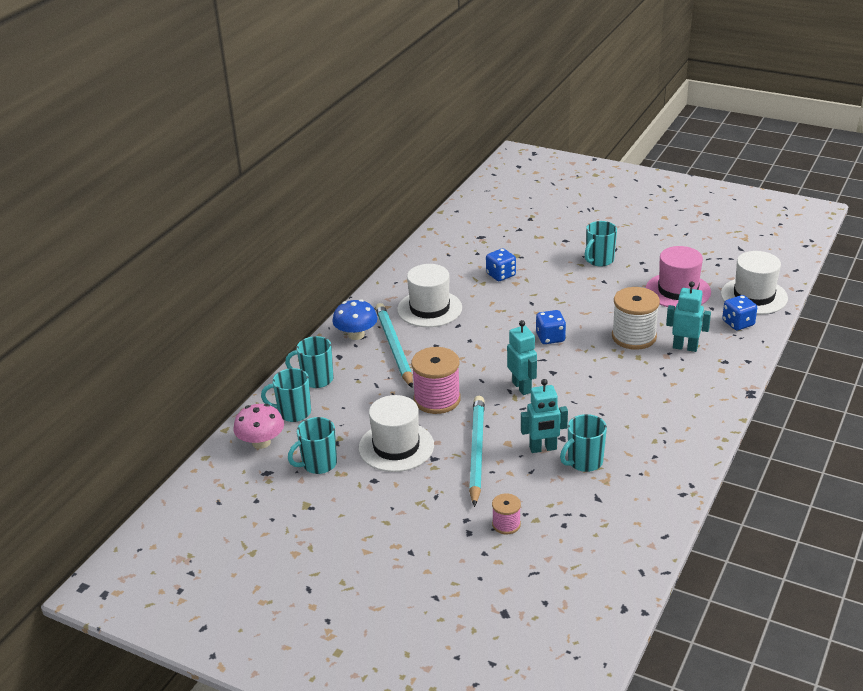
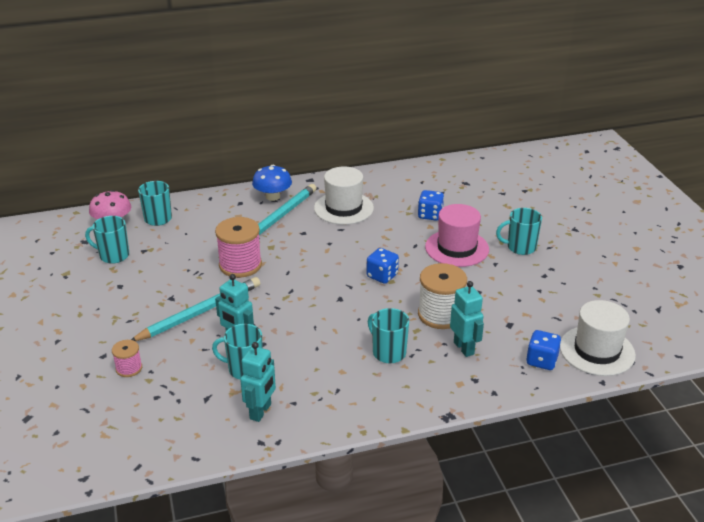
camera: 45 degrees right, 0 degrees up
(316, 379) = (203, 208): turquoise mug -> turquoise mug (388, 352)
(396, 447) = (166, 276): white hat -> none
(522, 387) = (302, 294): turquoise robot -> turquoise robot (261, 411)
(678, 291) = (539, 306): pink hat -> pink hat (457, 248)

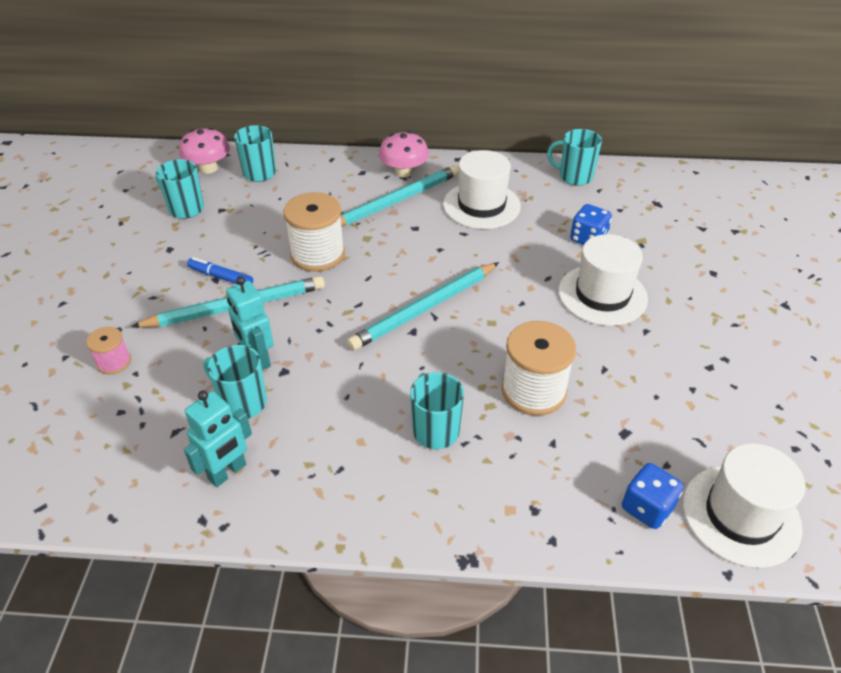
camera: 20 degrees right, 10 degrees up
(175, 296) = (221, 277): none -> blue marker
(240, 265) = (317, 254): pink spool -> white spool
(273, 196) = (404, 172): blue mushroom -> pink mushroom
(340, 283) = (425, 308): none -> turquoise pencil
(382, 276) = (483, 312): blue dice -> none
(457, 248) = (602, 295): pink hat -> white hat
(464, 348) = (542, 453): turquoise robot -> none
(520, 247) = (692, 315): turquoise mug -> turquoise mug (574, 176)

